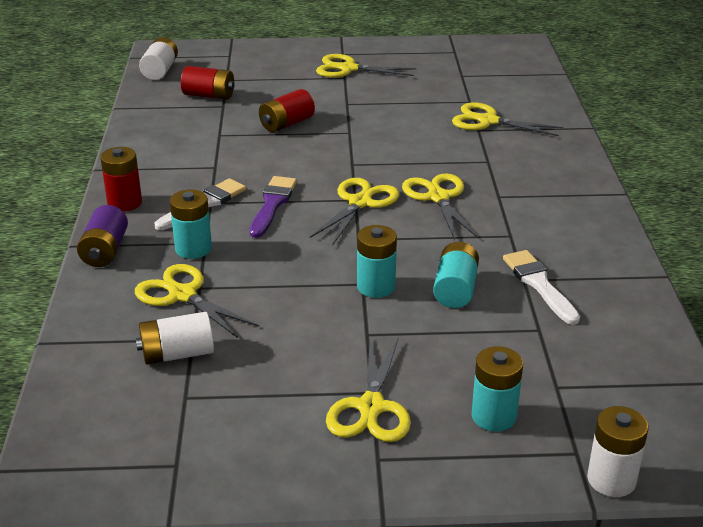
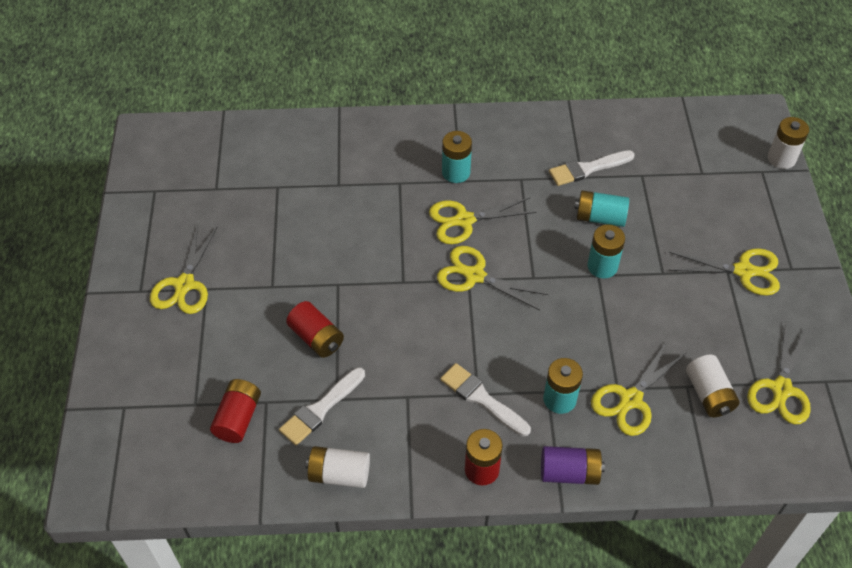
camera: 90 degrees left, 20 degrees up
(160, 70) = (158, 481): white battery -> white battery (339, 474)
(210, 128) = (320, 409): none -> white brush
(272, 204) = (480, 342): purple brush -> none
(488, 121) = (322, 176): yellow scissors -> yellow scissors (781, 389)
(493, 416) = (738, 207): turquoise battery -> turquoise battery (456, 172)

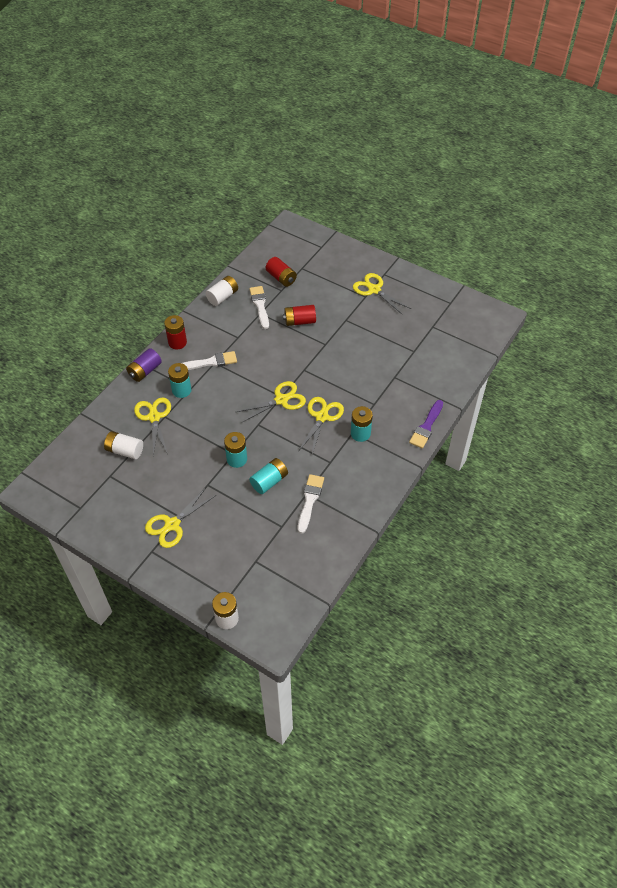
camera: 125 degrees right, 0 degrees up
(393, 121) = (426, 426): none -> purple brush
(781, 389) = (96, 484): yellow scissors -> none

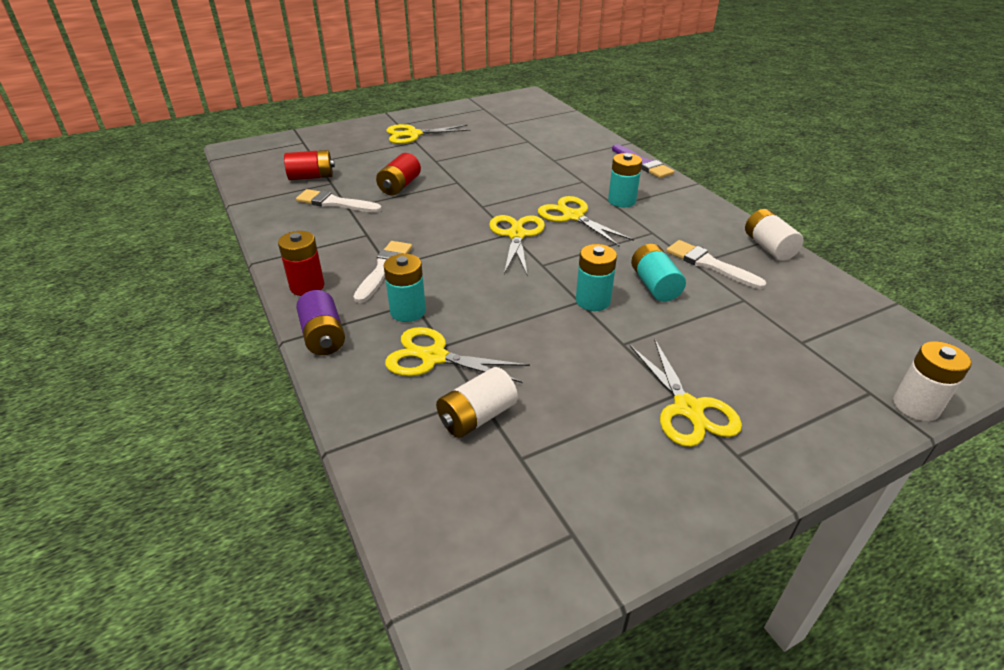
camera: 60 degrees left, 15 degrees down
(222, 297) = (277, 224): white battery -> white battery (768, 247)

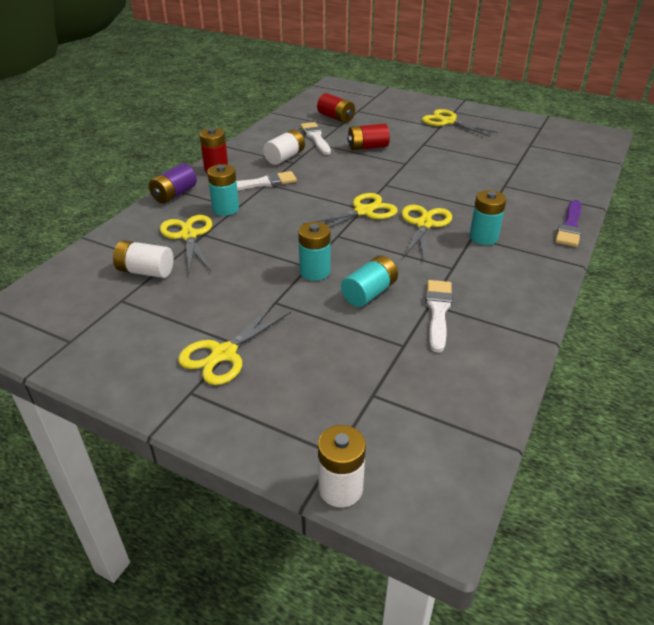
camera: 55 degrees right, 0 degrees up
(768, 247) = (515, 338): white battery -> white battery (285, 157)

